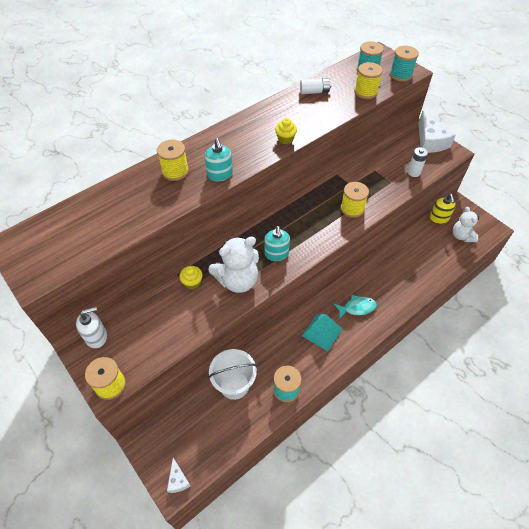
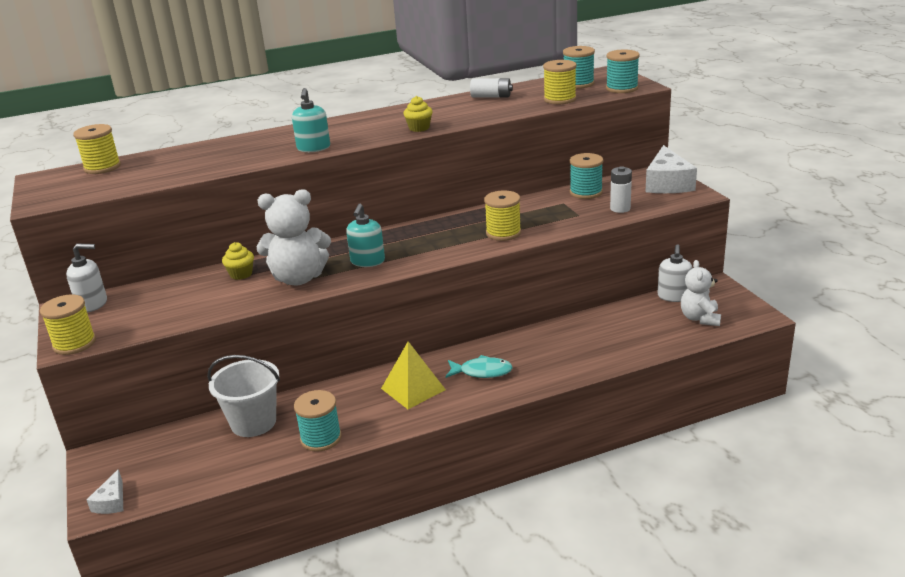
camera: 20 degrees right, 25 degrees down
(175, 171) = (264, 143): yellow spool -> yellow spool (102, 167)
(322, 332) = (413, 389): turquoise pyramid -> yellow pyramid
(384, 157) = (586, 192): none -> turquoise spool
(439, 218) = (673, 296): yellow soap dispenser -> white soap dispenser

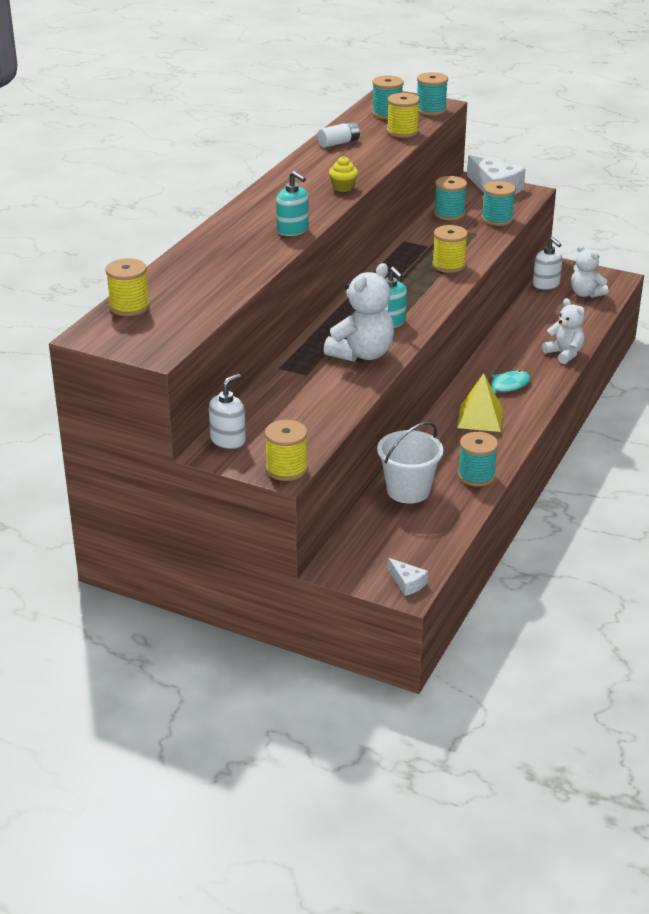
camera: 45 degrees left, 5 degrees up
(241, 274) = (306, 369): yellow cupcake -> none
(584, 365) = (564, 354): none -> white teddy bear
(620, 208) = (497, 219): white battery -> turquoise spool

